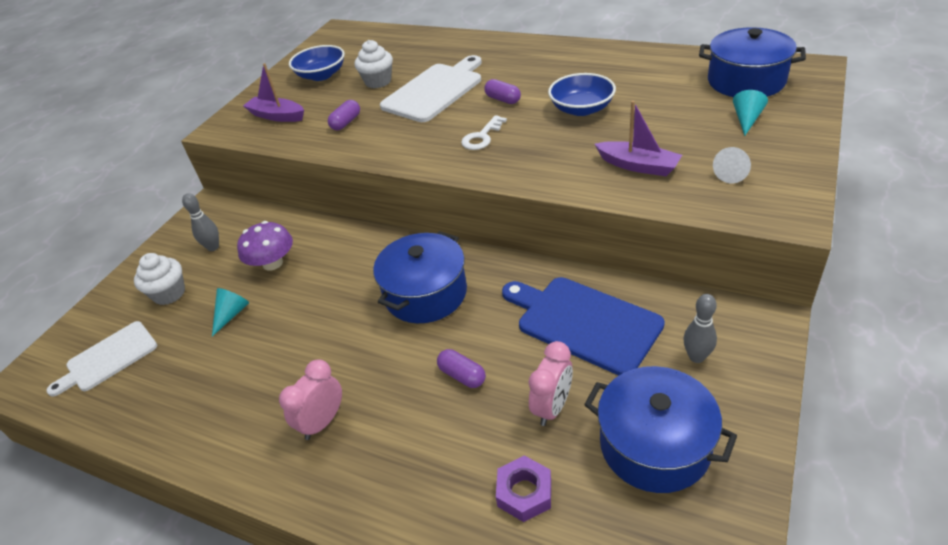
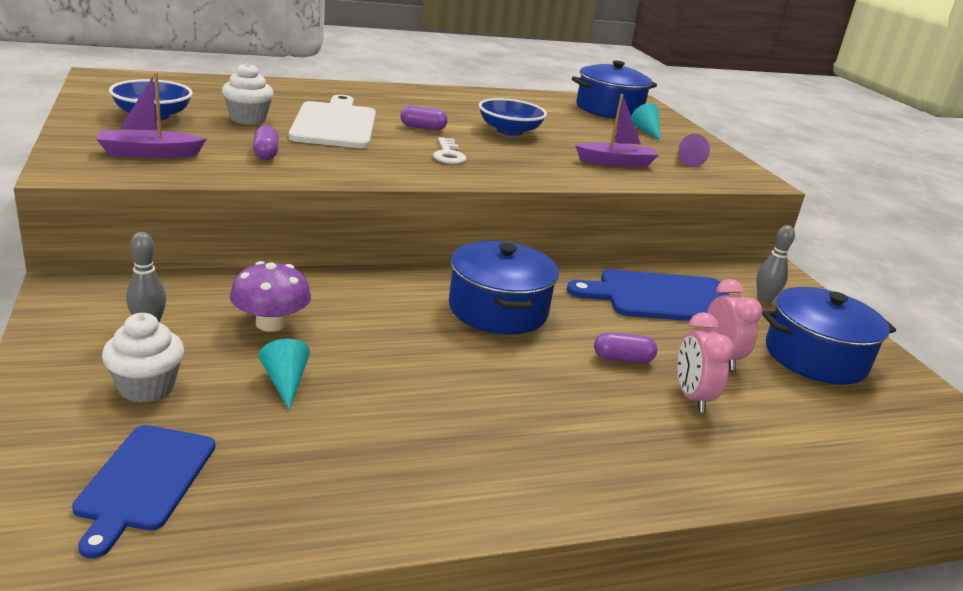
camera: 50 degrees left, 15 degrees down
(108, 358) = (144, 481): white cutting board -> blue cutting board
(322, 422) = (547, 436): pink clock -> pink clock (692, 397)
(524, 493) = (783, 417): purple nut -> none
(733, 172) = (687, 161): white cone -> purple cone

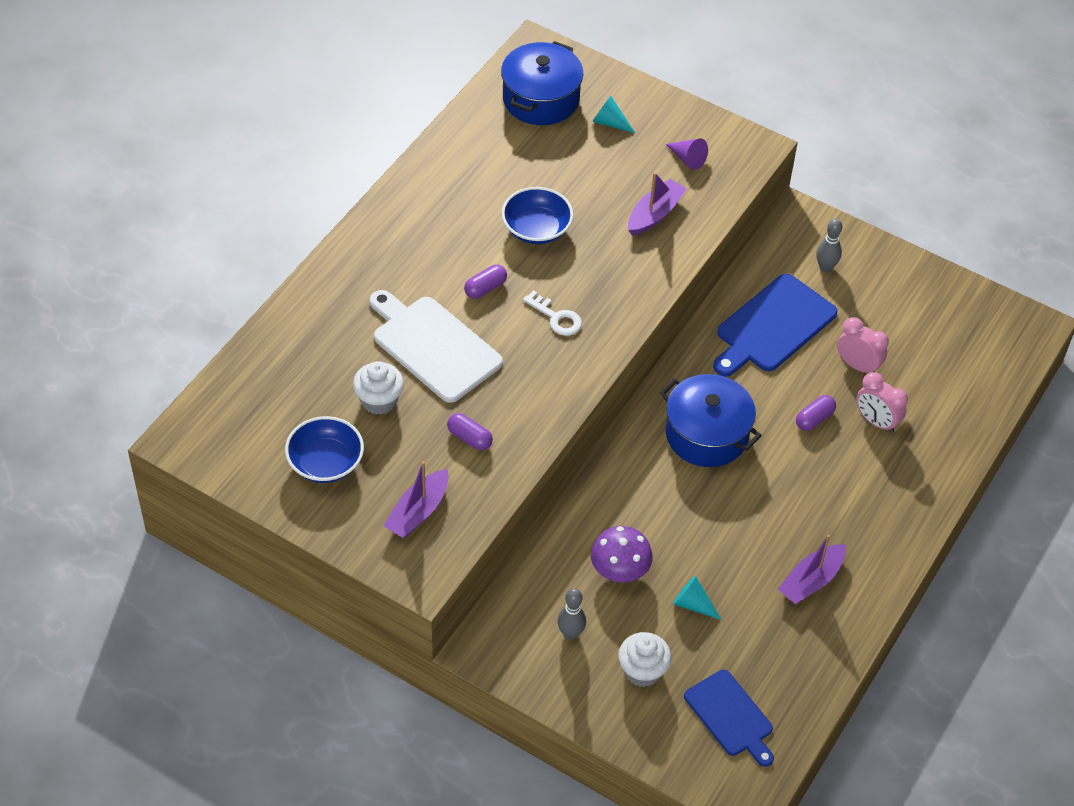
camera: 40 degrees left, 25 degrees up
(433, 449) = (811, 581): none -> purple boat
(815, 357) = (900, 315): blue pot -> none

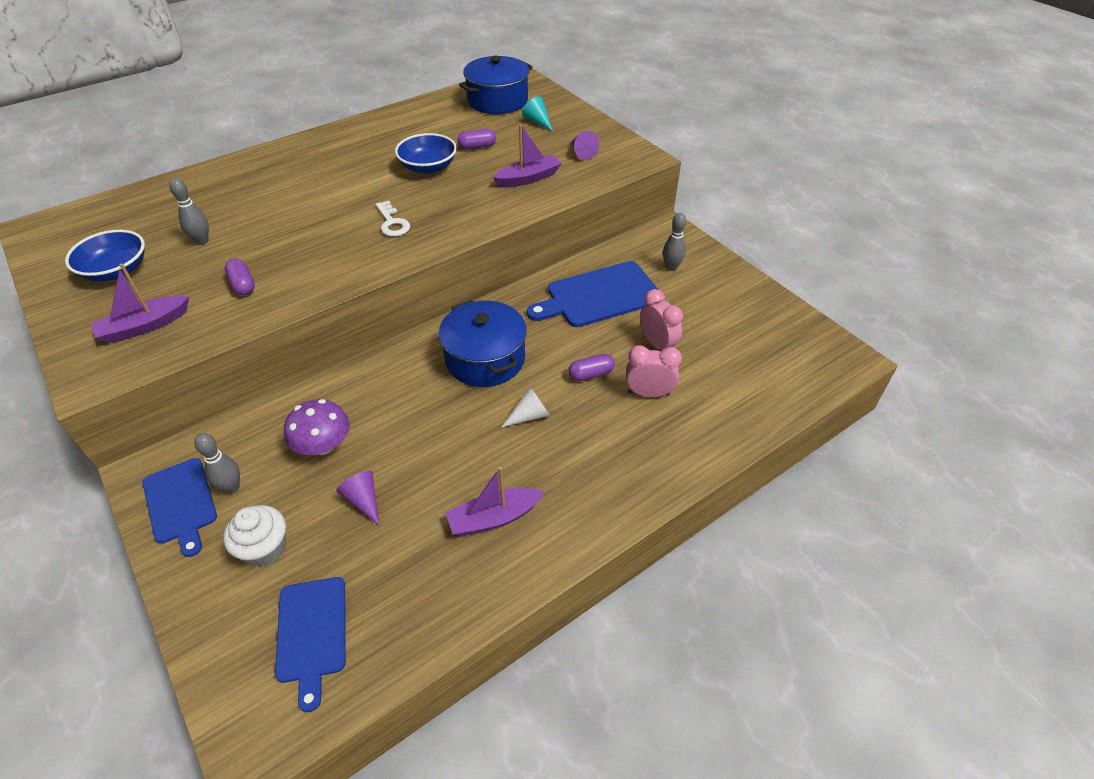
camera: 25 degrees right, 5 degrees down
(379, 401) = (202, 241): white cupcake -> grey bowling pin
(433, 346) = (280, 217): white cutting board -> none
(485, 288) = (355, 192): purple capsule -> purple capsule (477, 147)
(537, 662) = (180, 503): none -> blue cutting board
(693, 604) = (363, 500): turquoise cone -> purple cone
(784, 479) = (529, 415): none -> white cone
(876, 421) = (648, 393): pink clock -> pink clock turned 120 degrees clockwise

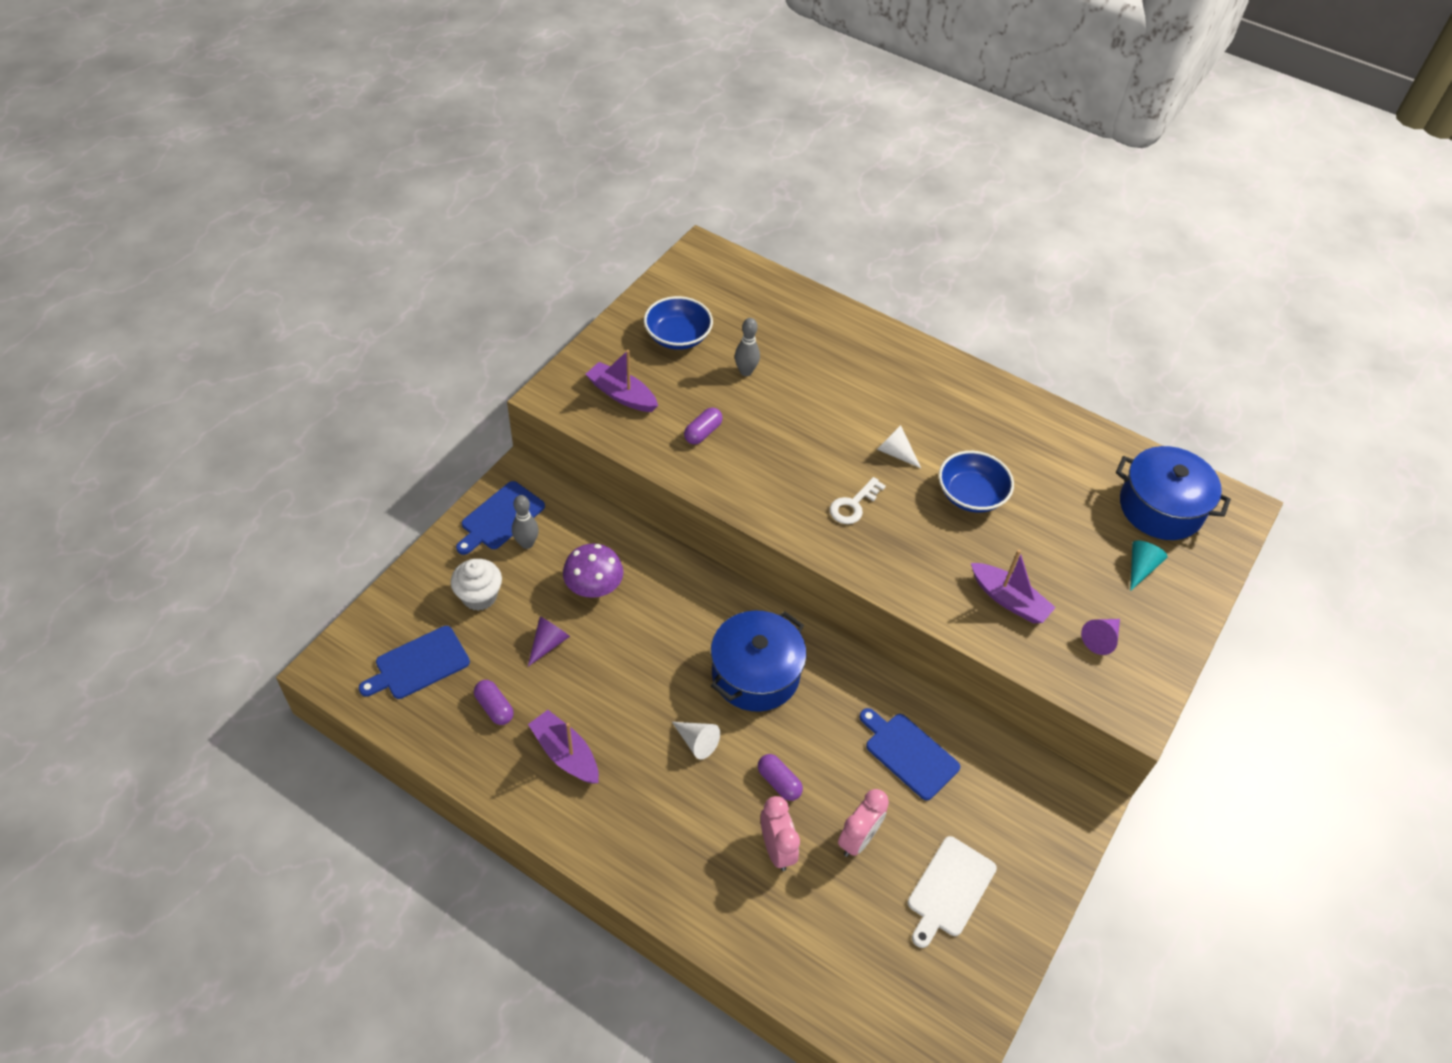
camera: 65 degrees right, 5 degrees up
(361, 189) = (895, 453): none -> white cone
(477, 147) = (1042, 525): purple capsule -> purple capsule (494, 707)
(599, 296) = (909, 753): blue cutting board -> blue cutting board, size x0.66
(671, 267) = (1006, 821): grey bowling pin -> none
(713, 310) = (949, 889): none -> white cutting board

